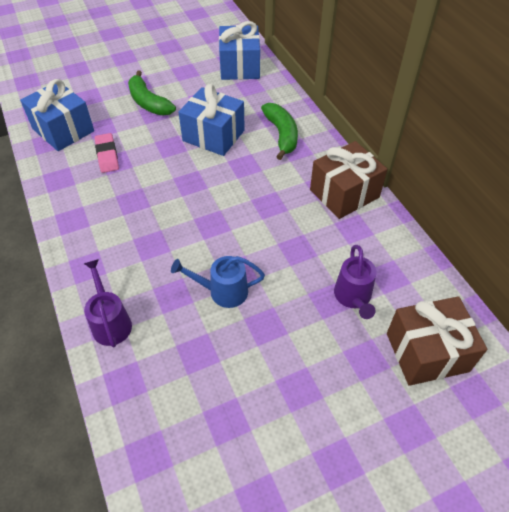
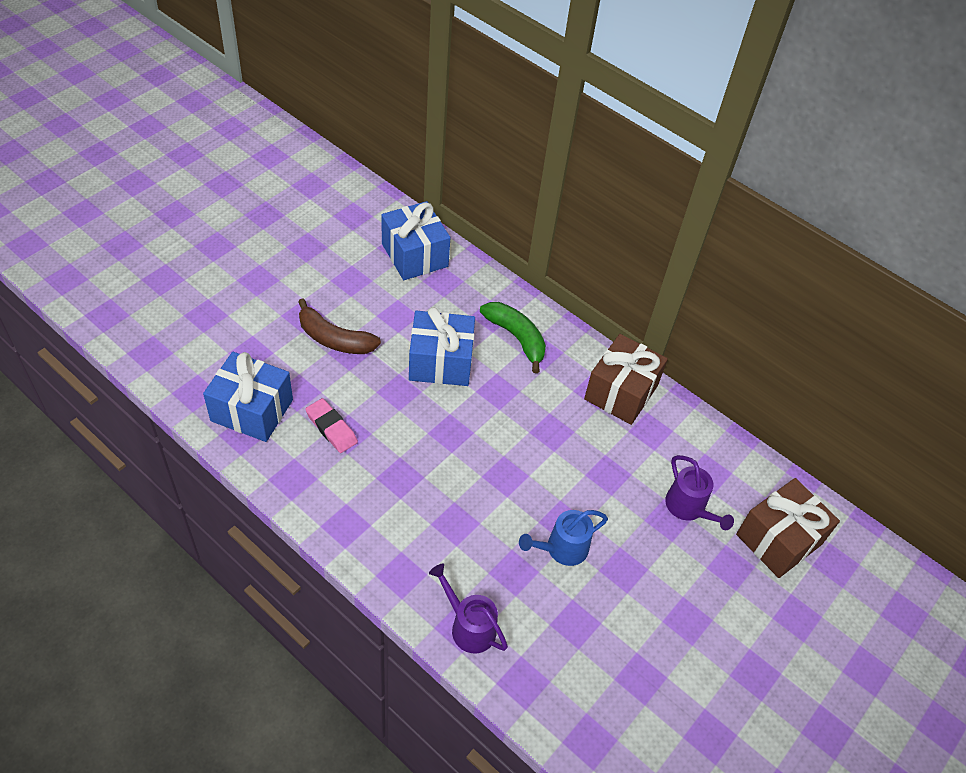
camera: 30 degrees left, 0 degrees up
(148, 102) = (334, 339): green banana -> brown banana

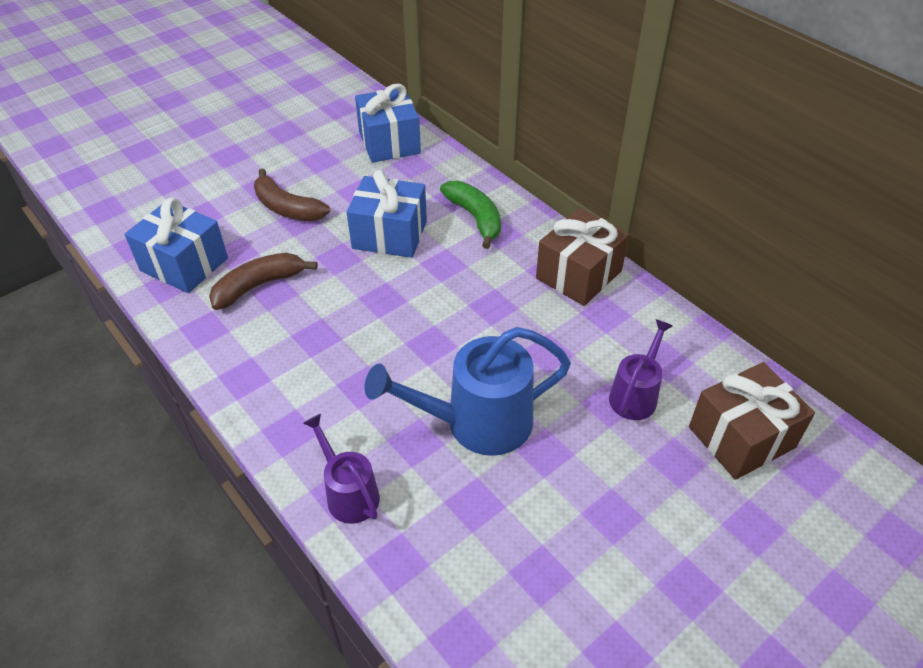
camera: 15 degrees right, 5 degrees down
(331, 428) = (259, 286): pink eraser -> brown banana
(561, 549) = (476, 423): blue watering can -> blue watering can, size x1.74
(689, 508) = (635, 395): purple watering can -> purple watering can turned 135 degrees counterclockwise

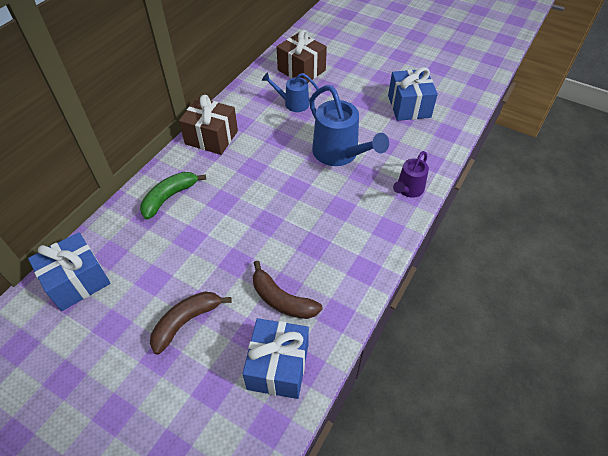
camera: 110 degrees left, 5 degrees up
(287, 208) = (186, 322): brown banana -> brown banana turned 150 degrees counterclockwise
(389, 235) = (201, 240): blue gift -> blue gift (409, 106)
(635, 395) = (293, 103): purple watering can -> blue watering can

